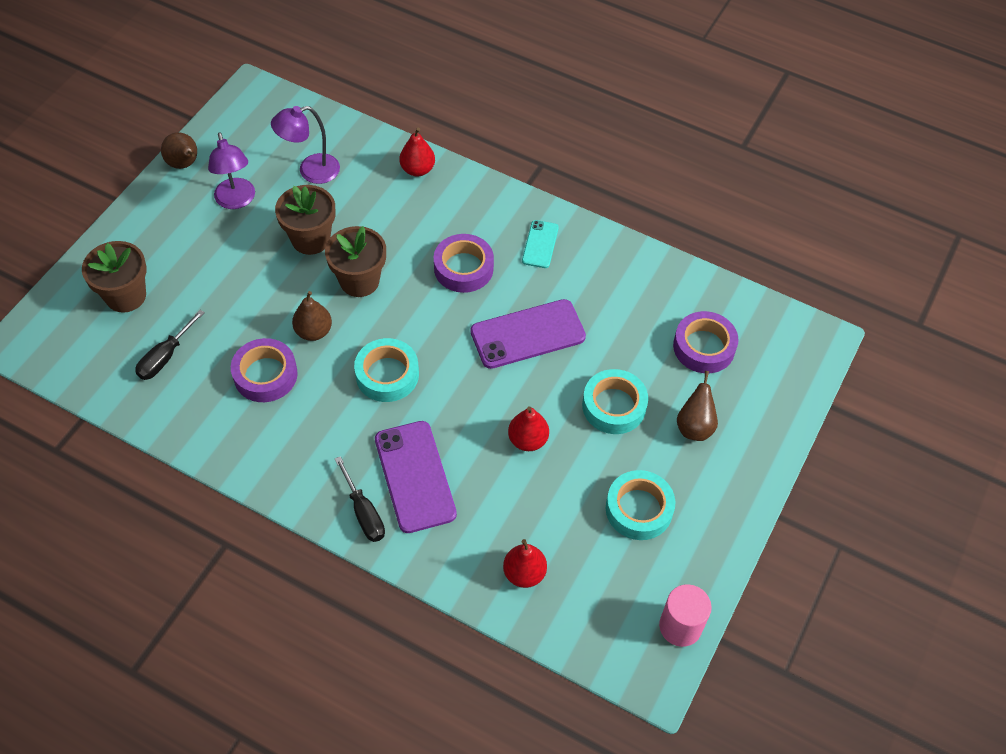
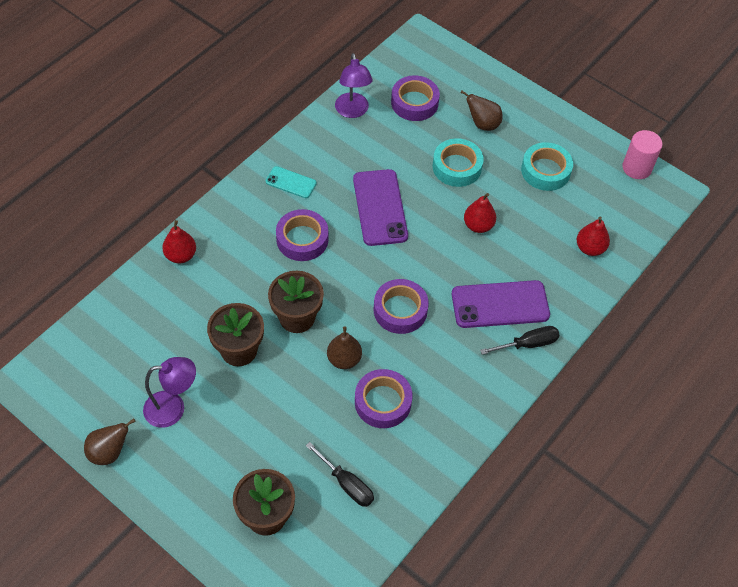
camera: 80 degrees left, 0 degrees up
(310, 171) = (155, 341): purple lamp -> purple lamp (353, 111)
(387, 375) = (400, 310): turquoise tape -> purple tape

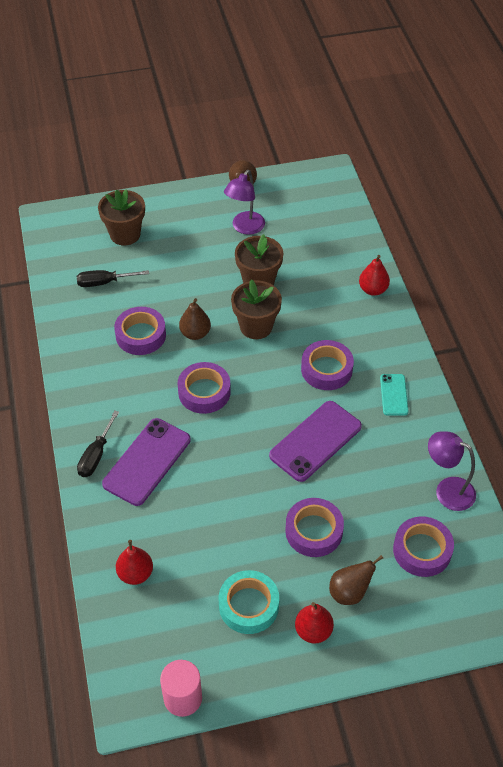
camera: 130 degrees right, 5 degrees down
(291, 182) = (394, 395): turquoise phone -> turquoise phone turned 60 degrees counterclockwise
(380, 207) = (315, 441): purple phone -> purple phone turned 75 degrees counterclockwise
(457, 167) = (314, 531): turquoise tape -> purple tape
(478, 225) = (235, 501): red pear -> red pear (313, 631)

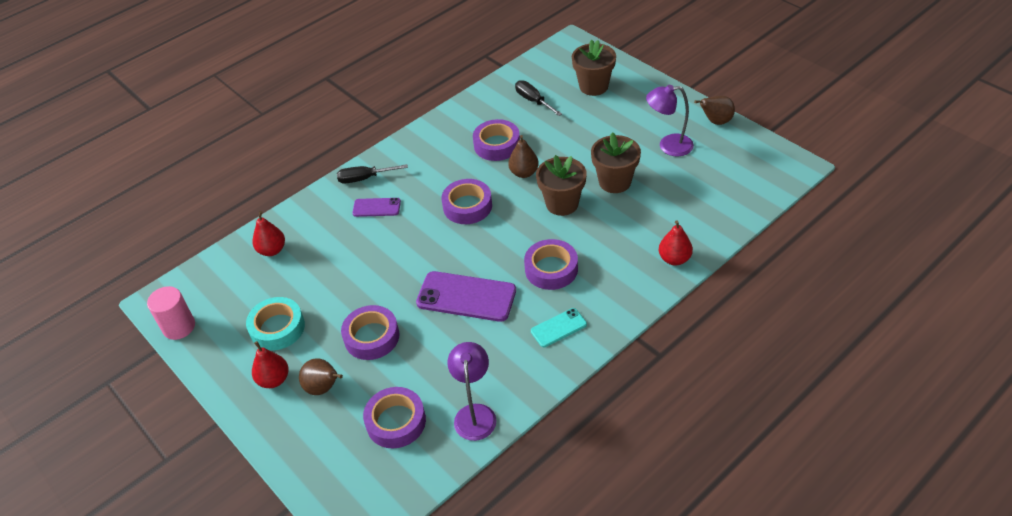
camera: 65 degrees right, 5 degrees down
(147, 462) = (376, 207): purple phone -> purple phone, size x0.54

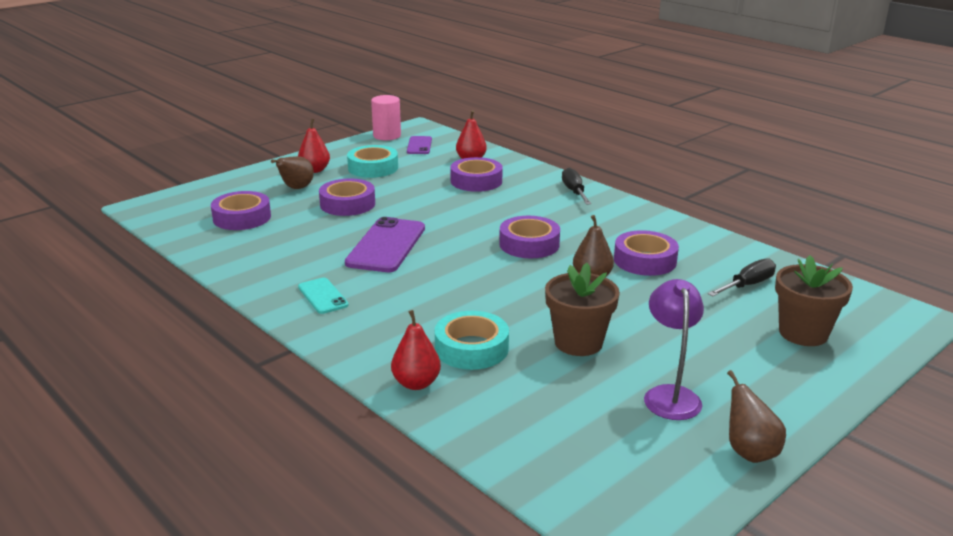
camera: 85 degrees right, 20 degrees down
(376, 207) = (528, 199): purple phone -> purple phone (419, 146)
(475, 414) = (230, 252): purple lamp -> none
(551, 269) = (416, 293): purple tape -> purple tape (476, 181)
(562, 204) = (532, 302): brown flower pot -> none
(628, 234) = (471, 348): none -> turquoise tape

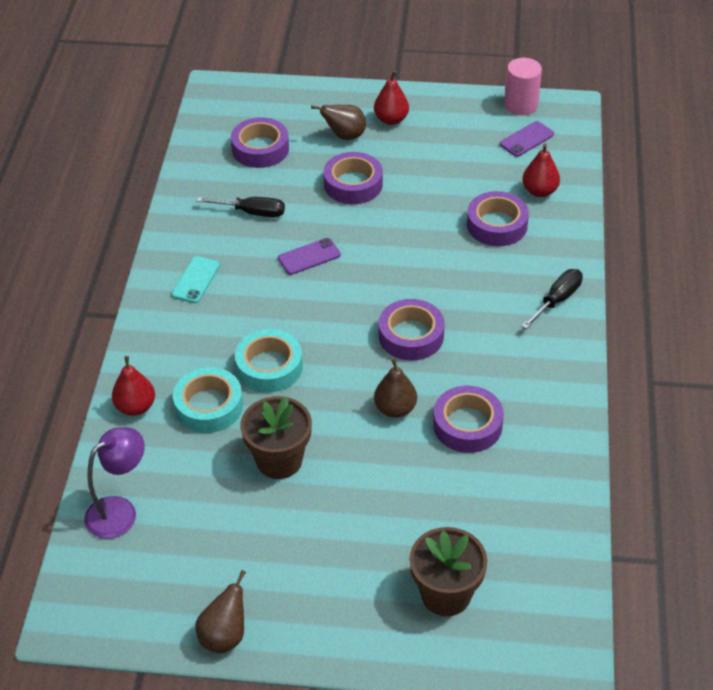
camera: 50 degrees right, 20 degrees up
(373, 168) = (440, 147): turquoise tape -> turquoise tape (269, 367)
(386, 245) = (309, 256): purple phone -> purple phone, size x0.54
(670, 395) = (257, 553): purple lamp -> purple lamp (120, 511)
(747, 285) = (498, 517): black screwdriver -> black screwdriver (252, 212)

